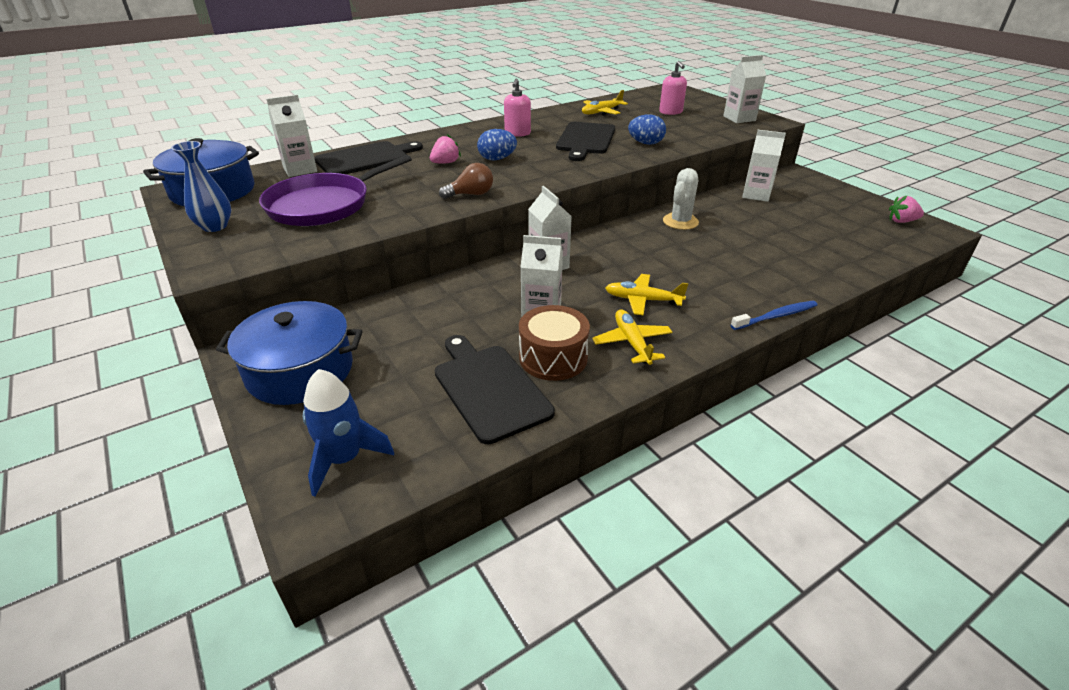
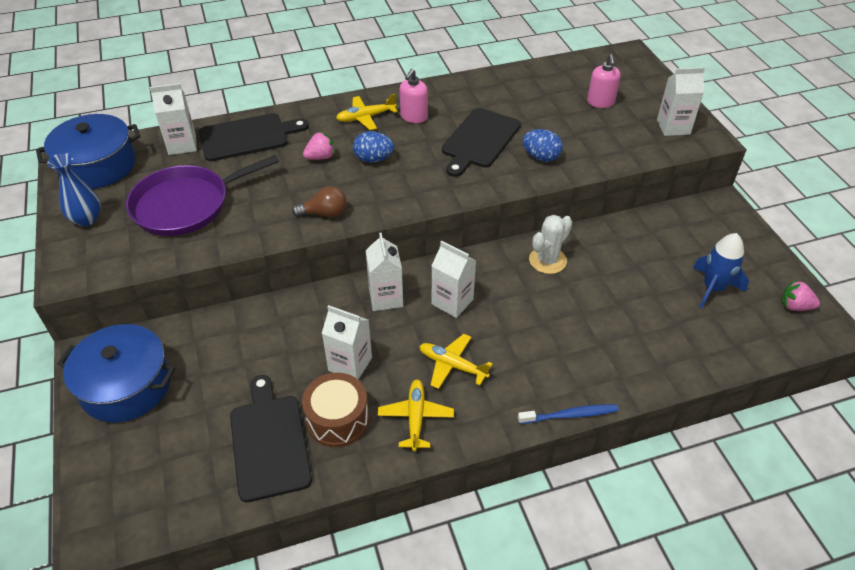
camera: 15 degrees right, 10 degrees up
(344, 459) = (132, 489): blue rocket -> blue rocket (713, 288)
(601, 112) = (522, 91): yellow plane -> yellow plane (365, 117)
(756, 195) = (654, 232): white carton -> white carton (452, 302)

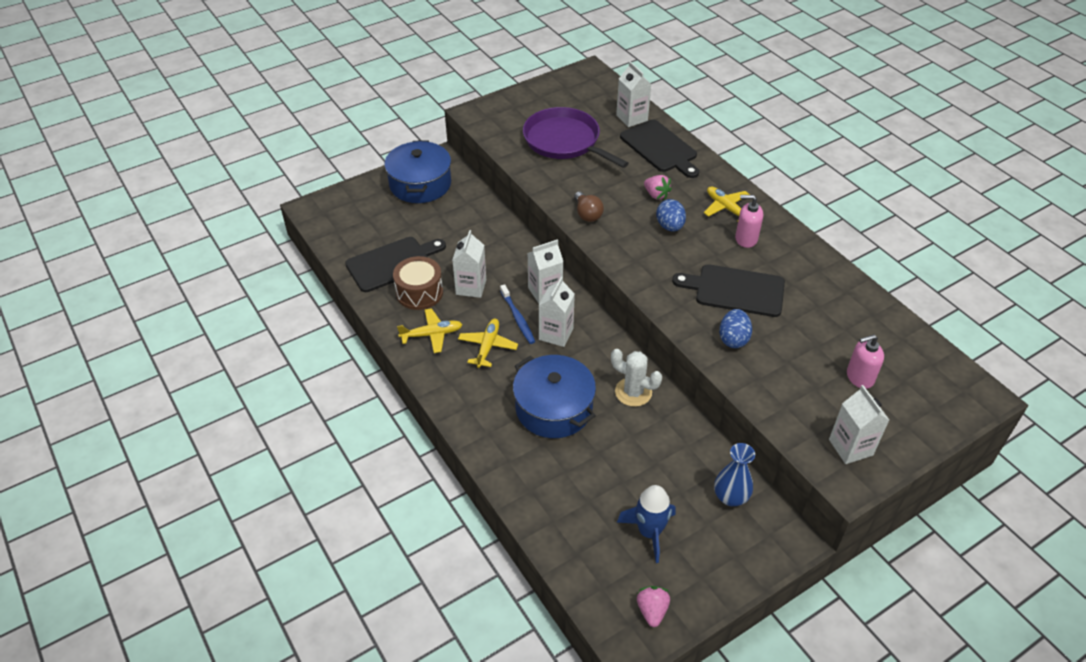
camera: 75 degrees right, 0 degrees up
(86, 219) = (530, 102): blue vase -> blue vase (730, 497)
(98, 166) = (587, 87): blue pot -> blue pot (553, 408)
(570, 415) = (459, 430): blue toothbrush -> blue toothbrush (518, 318)

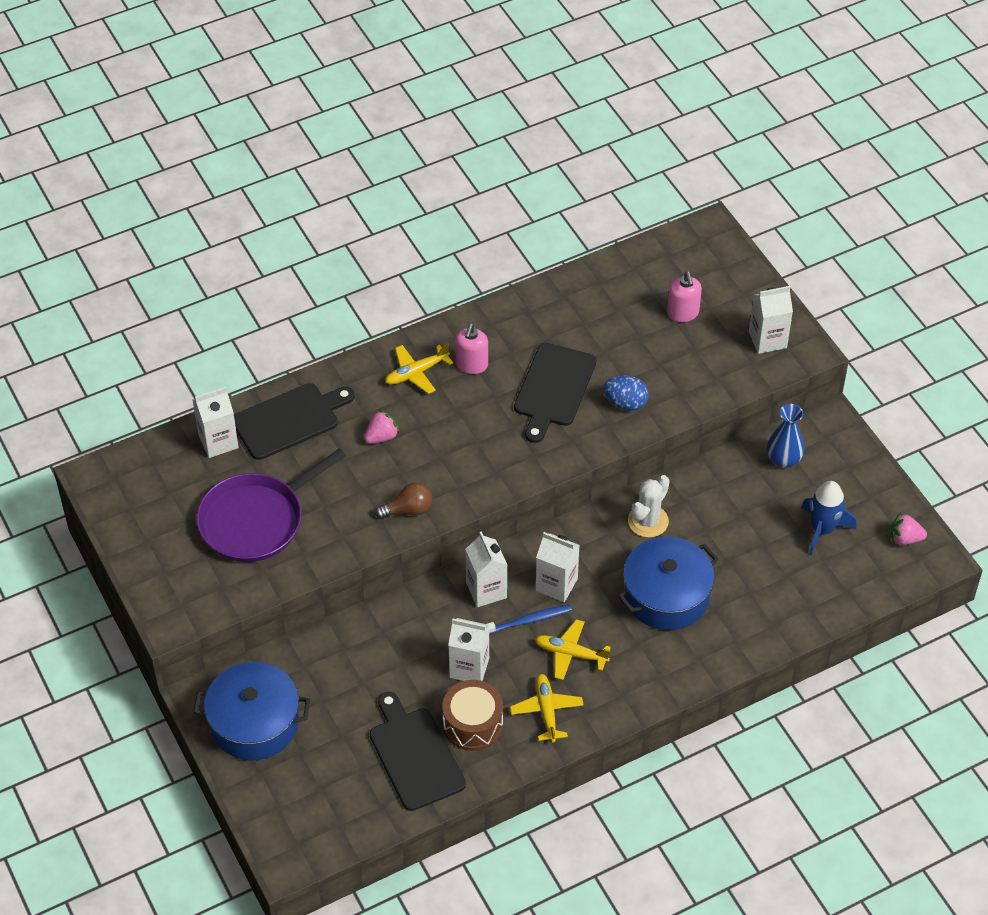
camera: 85 degrees left, 5 degrees up
(670, 226) = (441, 431): blue egg -> none

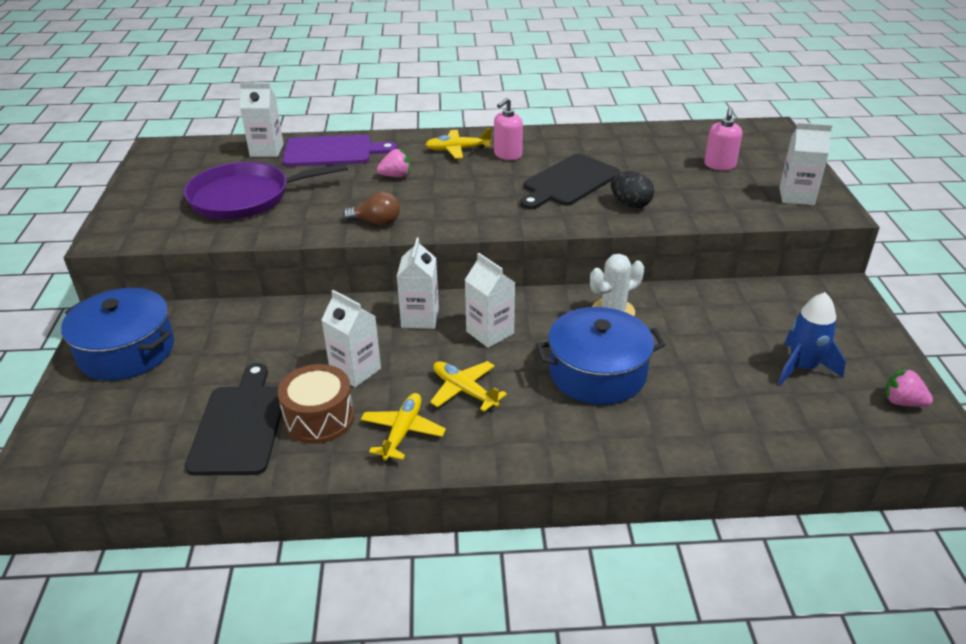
camera: 25 degrees right, 15 degrees down
(289, 420) = (332, 151): black cutting board -> purple cutting board
(528, 621) = (441, 351): blue toothbrush -> none
(625, 403) = (630, 204): blue egg -> black egg
(783, 459) = (780, 303): blue vase -> none

